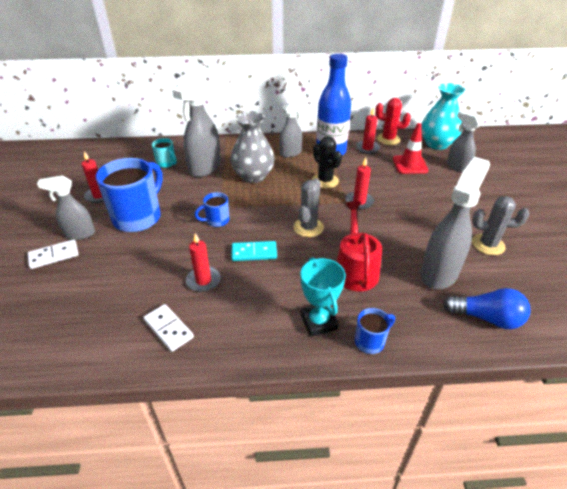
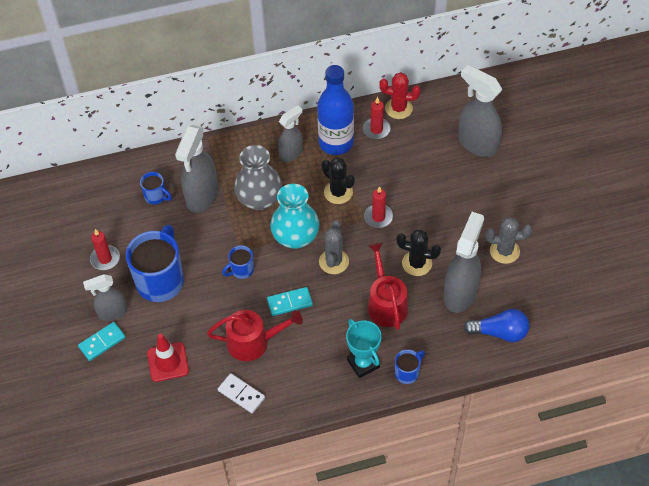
camera: 10 degrees left, 15 degrees up
(54, 255) = (102, 342): white domino -> turquoise domino
(167, 163) = (156, 196): turquoise mug -> blue mug
(203, 280) = (253, 342): red candle -> red watering can
(393, 241) = (417, 263): none -> black cactus
(410, 165) = (426, 150): red traffic cone -> red traffic cone (168, 362)
(437, 144) = (454, 107): turquoise vase -> turquoise vase (295, 237)
(457, 167) = (477, 143): grey spray bottle -> grey spray bottle, size x1.62

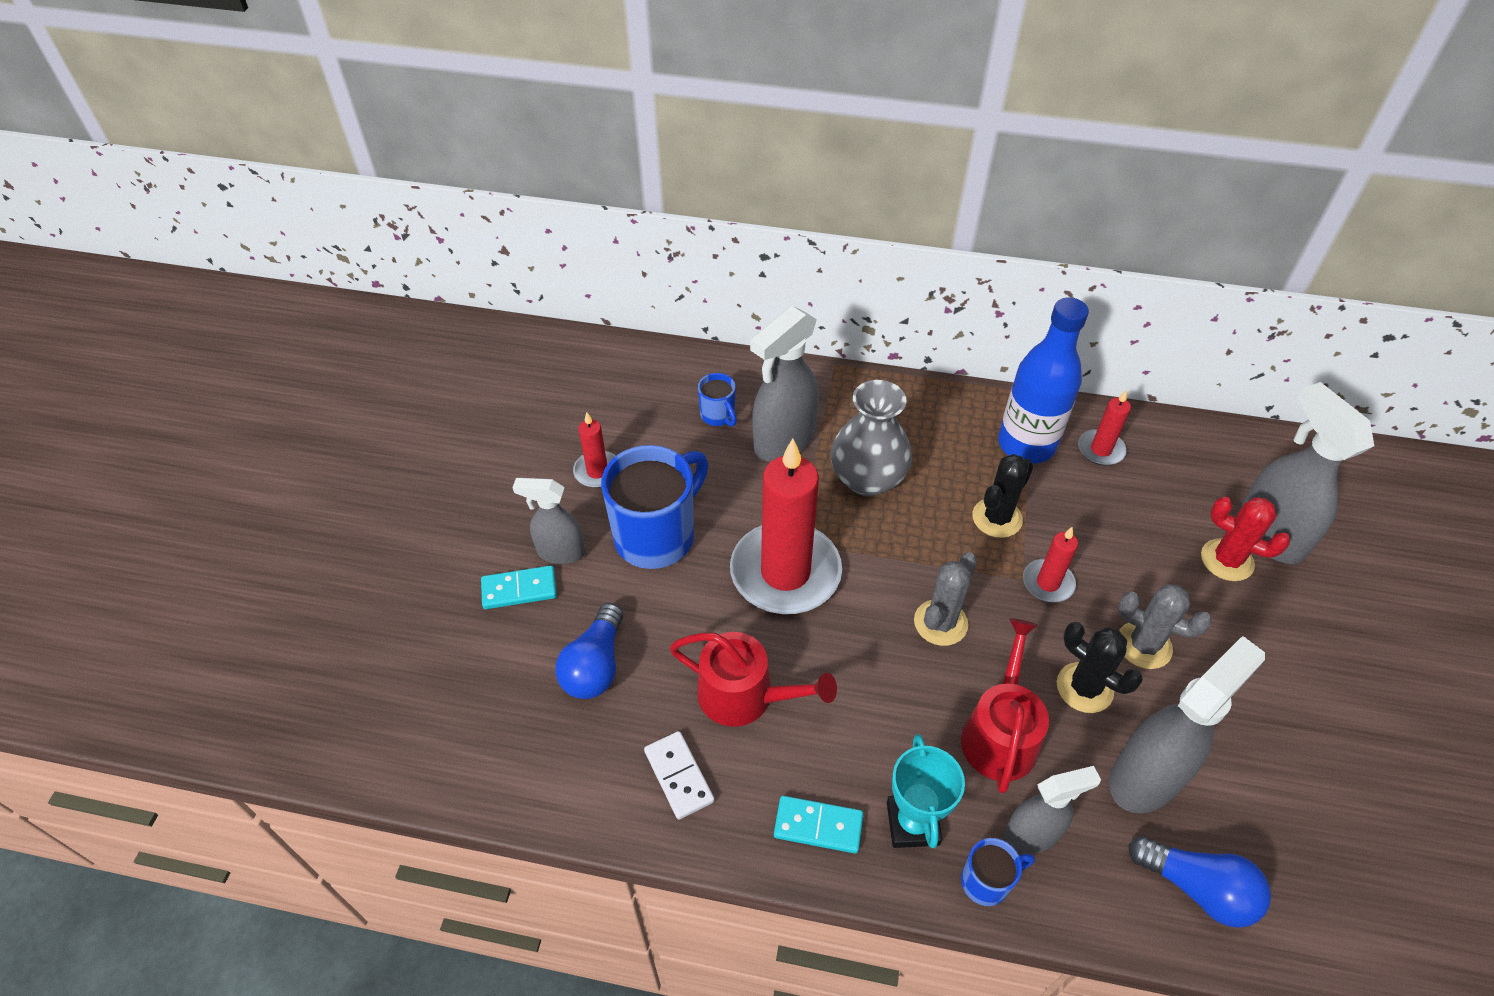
camera: 25 degrees right, 5 degrees down
(168, 362) = (595, 665): red traffic cone -> blue light bulb
(241, 270) = (785, 572): blue mug -> red candle
(289, 302) = (836, 657): turquoise domino -> turquoise domino (818, 826)
(291, 153) = (948, 433): grey spray bottle -> grey spray bottle (1032, 834)
(295, 237) = (896, 558): turquoise vase -> none
(338, 192) = (997, 518): black cactus -> black cactus turned 60 degrees clockwise
(398, 108) = (1150, 433): red cactus -> red cactus (1227, 560)
(504, 251) = (1259, 737): grey cactus -> grey cactus (1144, 645)

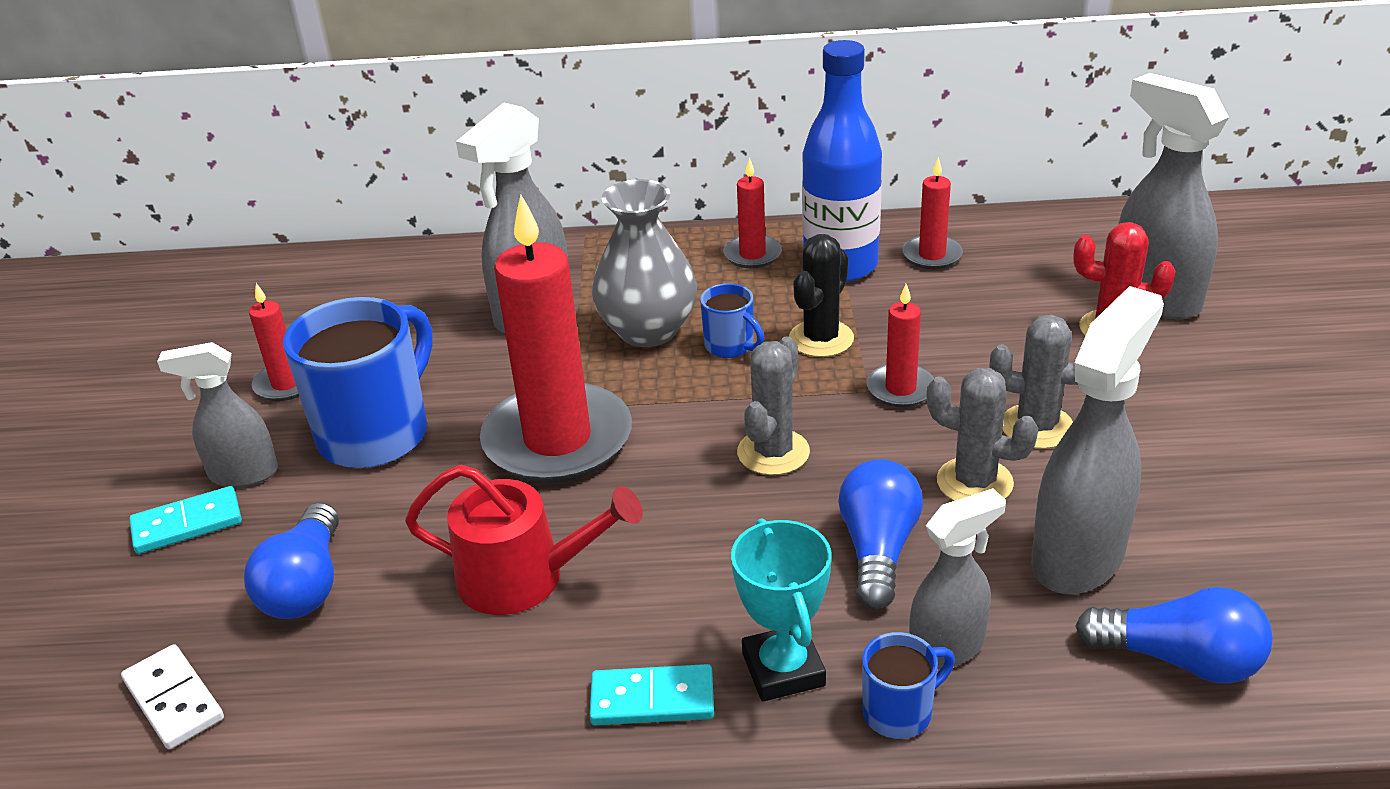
camera: 10 degrees left, 15 degrees down
(678, 776) = (443, 684): white domino -> white domino (173, 700)
(718, 416) = (443, 303): blue mug -> blue mug (731, 346)
(960, 417) = (752, 255): none -> red candle
(1000, 733) = (878, 550): red watering can -> blue light bulb
(1084, 688) = (974, 482): black cactus -> grey cactus

